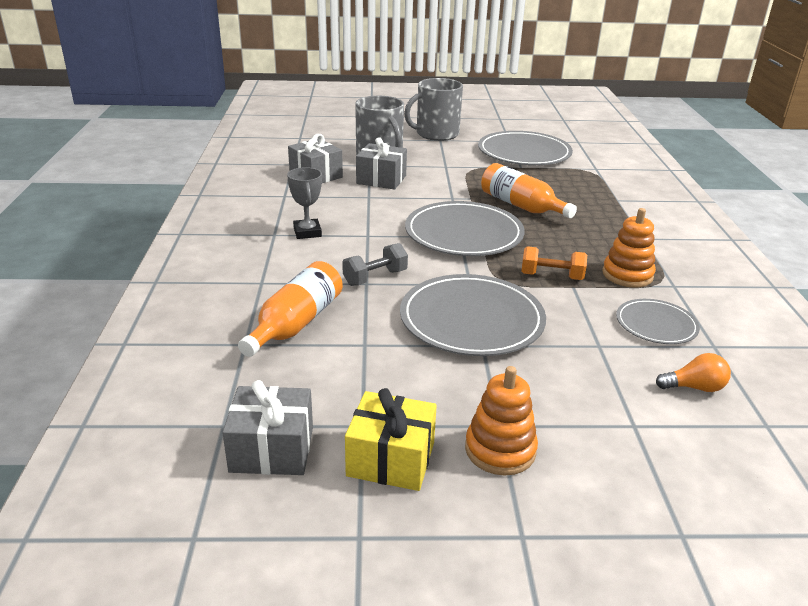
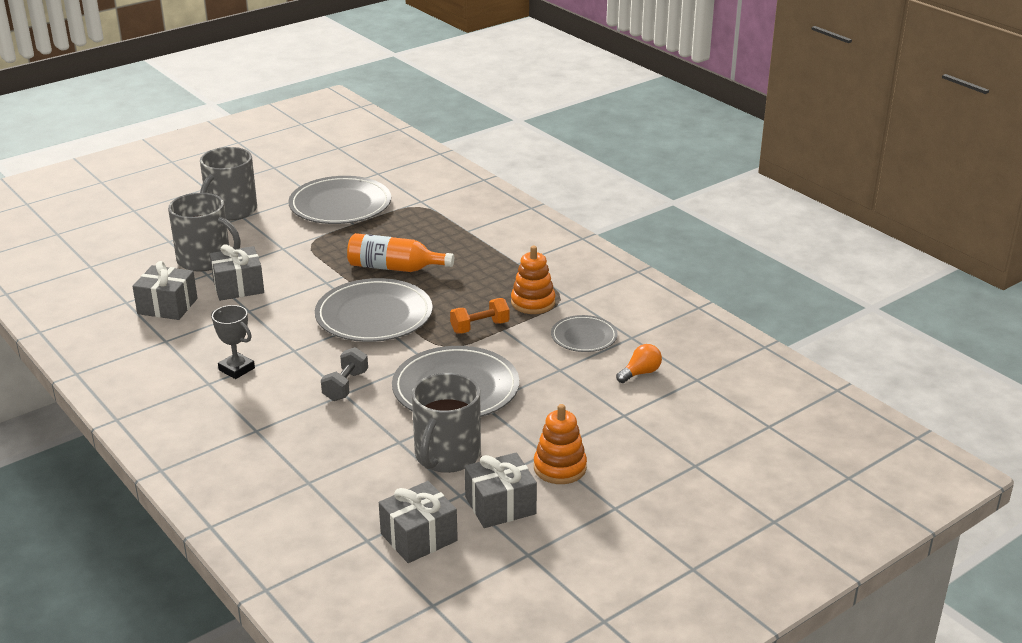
camera: 35 degrees left, 0 degrees up
(296, 323) = (328, 450): orange bottle -> none
(391, 459) = (500, 505): yellow gift -> grey gift
(394, 378) = (446, 455): none -> grey mug

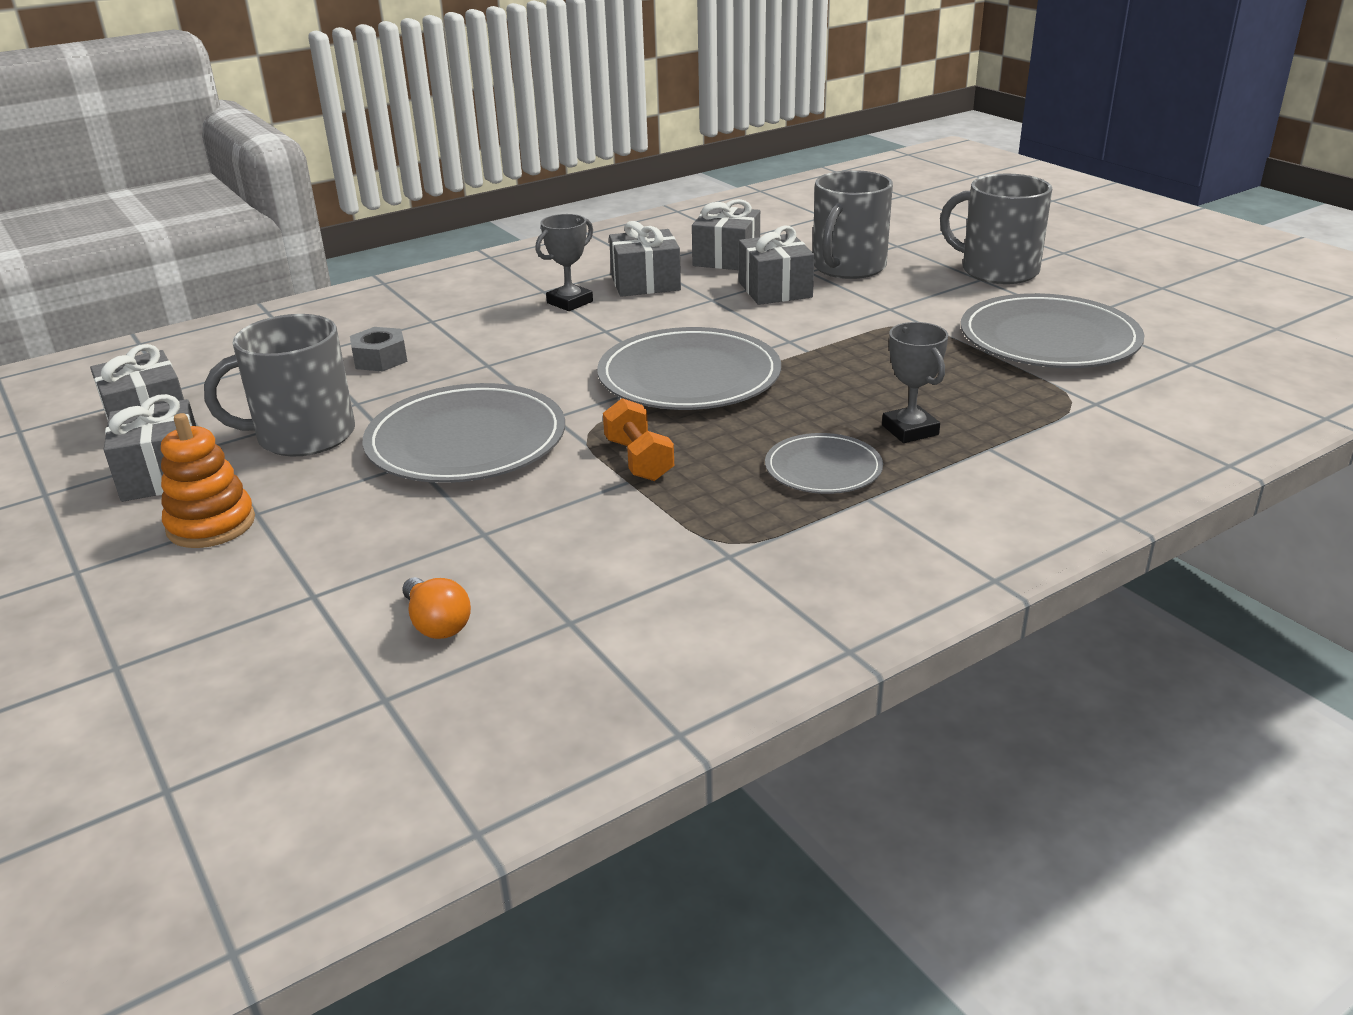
camera: 95 degrees right, 0 degrees up
(208, 338) = (645, 283): none -> grey gift
(326, 443) = (380, 359): none -> grey nut
(345, 386) = (505, 365): grey dumbbell -> none
(394, 268) = (838, 387): orange bottle -> none
(446, 455) = (303, 436): grey mug -> grey mug turned 45 degrees counterclockwise
(448, 249) = (910, 430): none -> grey trophy
(533, 303) = (716, 512): orange stacking toy -> none
(584, 336) = (585, 563): grey plate -> grey plate (823, 468)

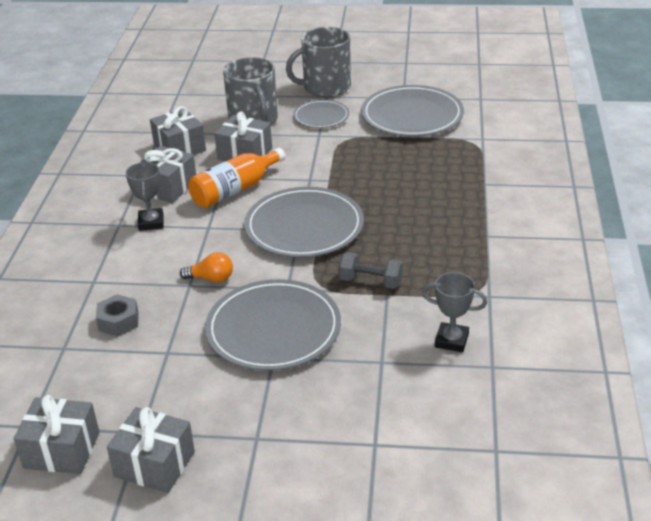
camera: 50 degrees left, 5 degrees up
(211, 525) = (248, 461): orange stacking toy -> none
(303, 436) = (182, 388): grey mug -> none
(437, 624) = (449, 409): orange light bulb -> orange light bulb (211, 278)
(638, 460) = (370, 282): orange dumbbell -> grey dumbbell
(697, 313) = (235, 190): none -> orange bottle
(823, 468) = (447, 234): grey plate -> grey plate (321, 116)
(910, 430) = (444, 194): grey trophy -> grey trophy (451, 340)

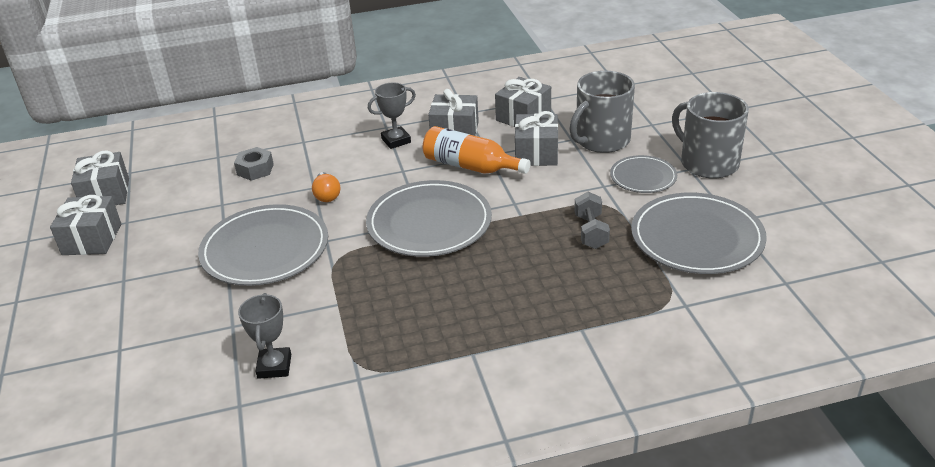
camera: 70 degrees right, 0 degrees up
(370, 282) = (354, 288): grey dumbbell -> grey dumbbell (591, 232)

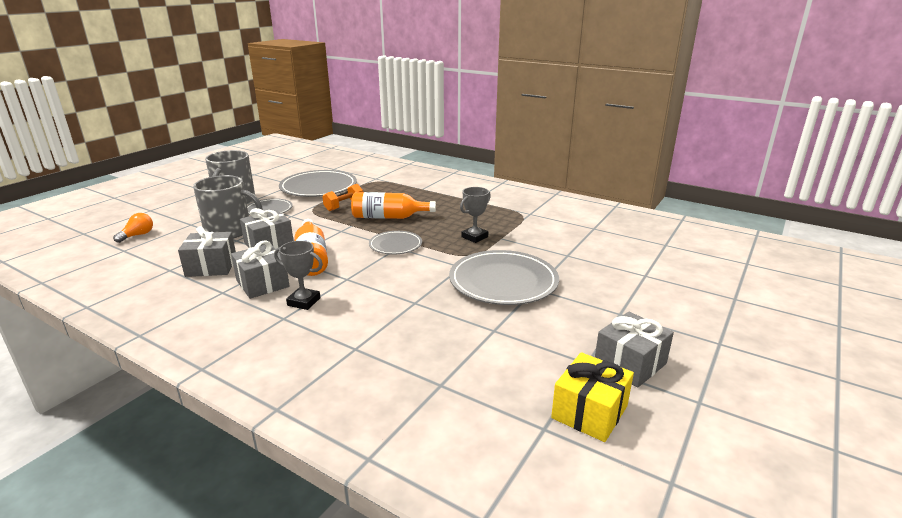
camera: 135 degrees left, 10 degrees down
(105, 194) = (589, 412): grey gift -> yellow gift
(255, 169) = (430, 346): grey nut -> none
(274, 366) = (562, 232): grey trophy -> grey trophy (474, 237)
(327, 195) = (417, 291): orange light bulb -> orange light bulb (137, 235)
(429, 223) = (395, 245): grey plate -> grey plate, size x0.55
(510, 250) = (388, 217): none -> orange bottle
(591, 232) = (344, 206): grey dumbbell -> orange dumbbell

